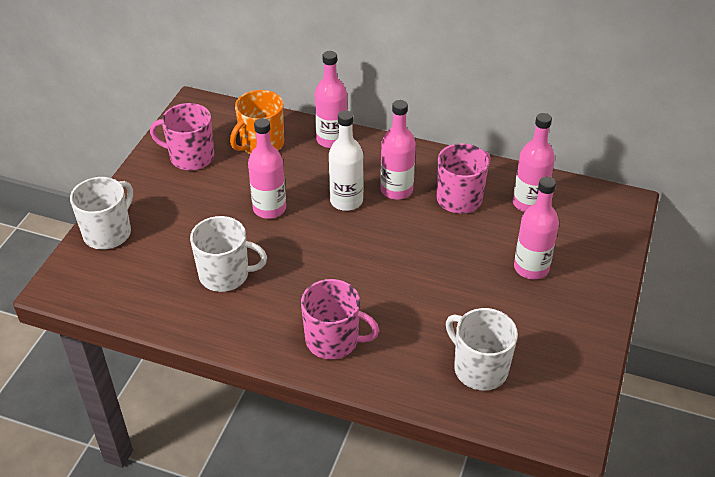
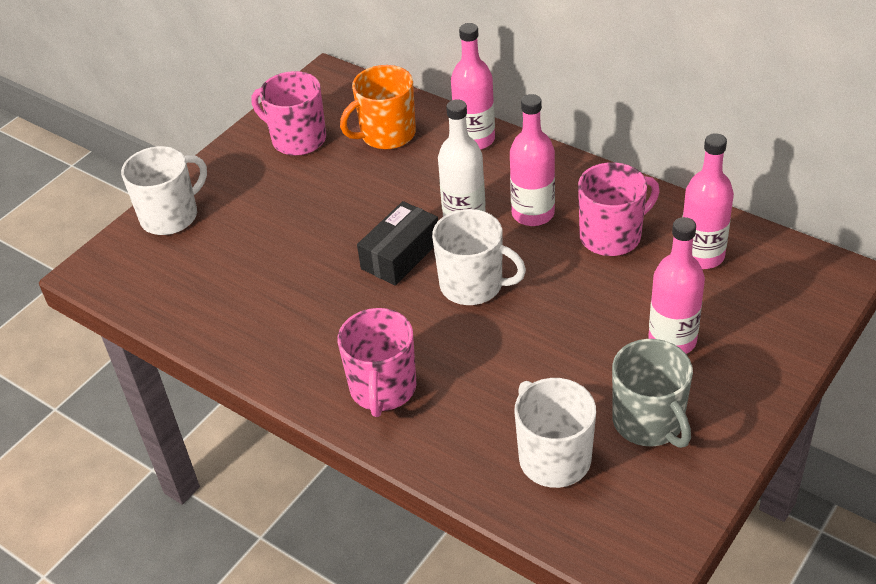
camera: 20 degrees right, 0 degrees up
(225, 275) = (284, 287): white mug -> white mug (473, 285)
(269, 208) = (367, 214): pink bottle -> none
(308, 236) = (400, 255): none -> black box
(333, 340) = (383, 389): pink mug -> pink mug turned 60 degrees clockwise
(537, 330) = (649, 422): none -> grey mug

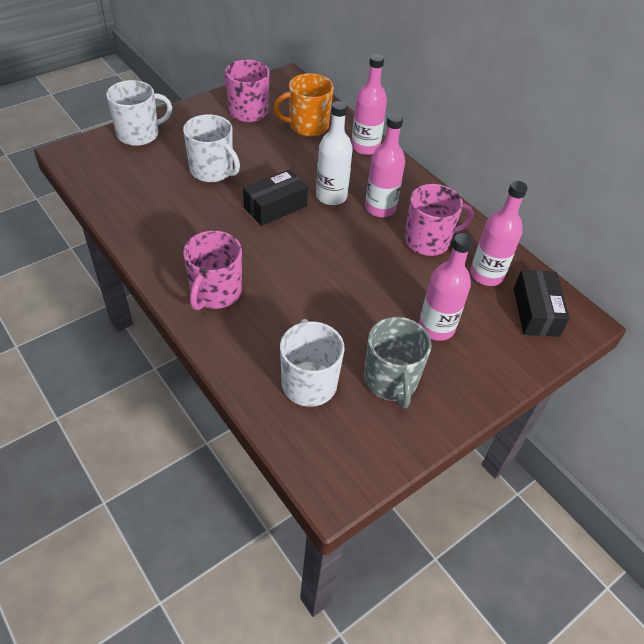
camera: 10 degrees right, 5 degrees up
(473, 285) = (314, 243): white mug -> white mug (212, 170)
(779, 281) = (536, 312): none -> black box

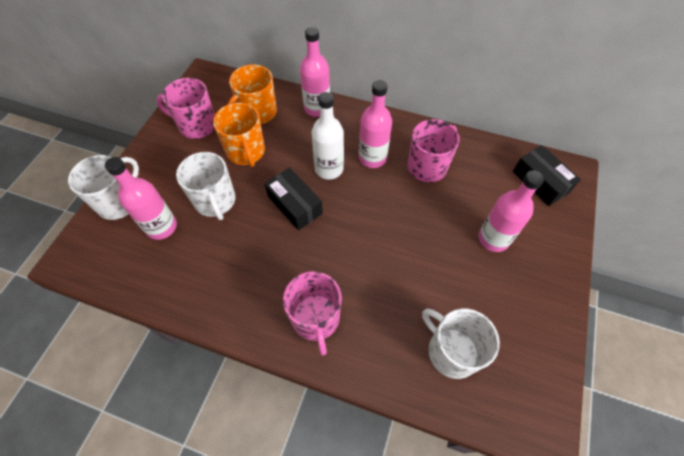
camera: 30 degrees left, 10 degrees up
(212, 170) = (215, 201): white mug -> white mug turned 60 degrees clockwise
(270, 149) = (246, 152): none -> orange mug
(275, 207) = (295, 205): black box -> black box turned 60 degrees counterclockwise
(391, 380) = (502, 307): grey mug -> none
(486, 275) = (487, 171): pink bottle -> pink bottle (161, 227)

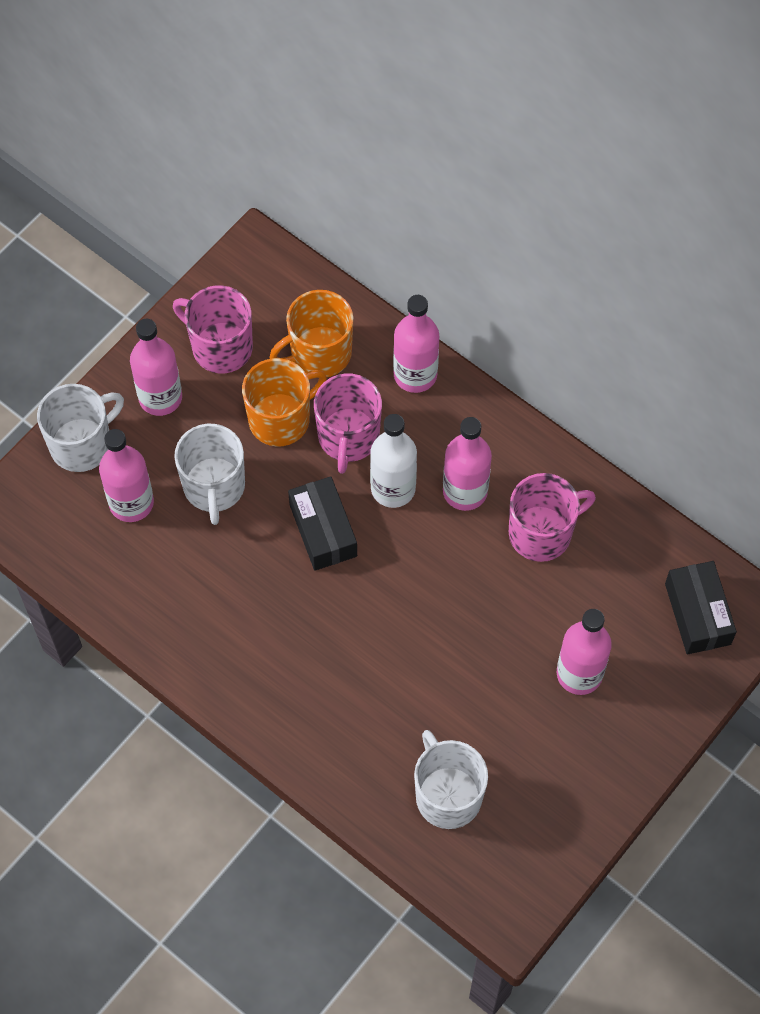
camera: 20 degrees right, 5 degrees up
(166, 161) = (160, 397): none -> pink bottle
(246, 152) = (281, 419): orange mug -> orange mug turned 120 degrees counterclockwise
(316, 319) = (295, 697): pink mug -> pink mug (348, 437)

